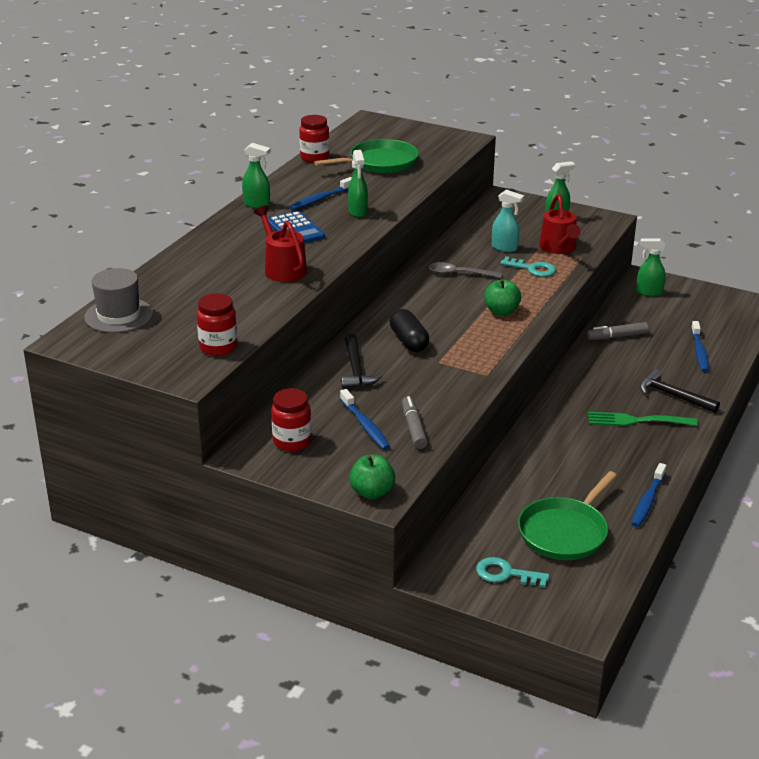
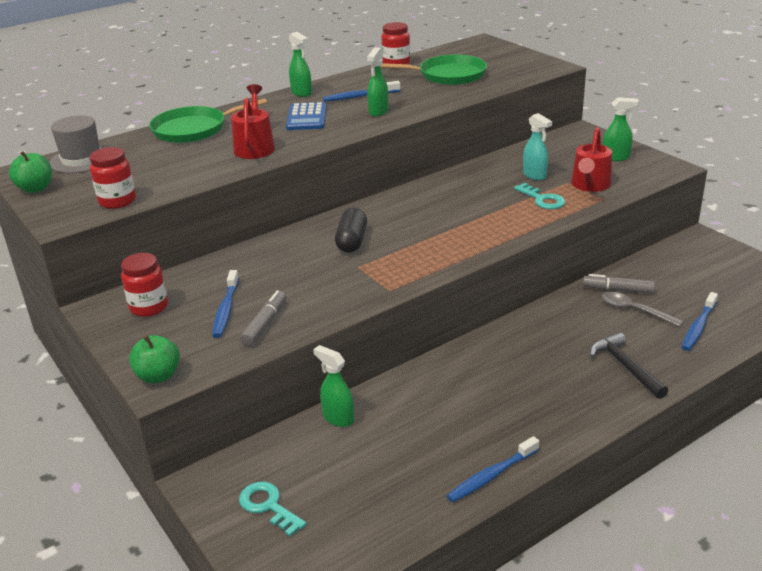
camera: 30 degrees right, 0 degrees up
(356, 370) = (276, 256): black hammer -> none
(459, 273) = (465, 190): grey spoon -> grey spoon (634, 310)
(501, 311) = (469, 233): green apple -> green apple (35, 188)
(565, 532) = (371, 481): green pan -> green pan (193, 129)
(636, 421) = (560, 382): green fork -> none
(648, 292) = (693, 253): green spray bottle -> green spray bottle (338, 418)

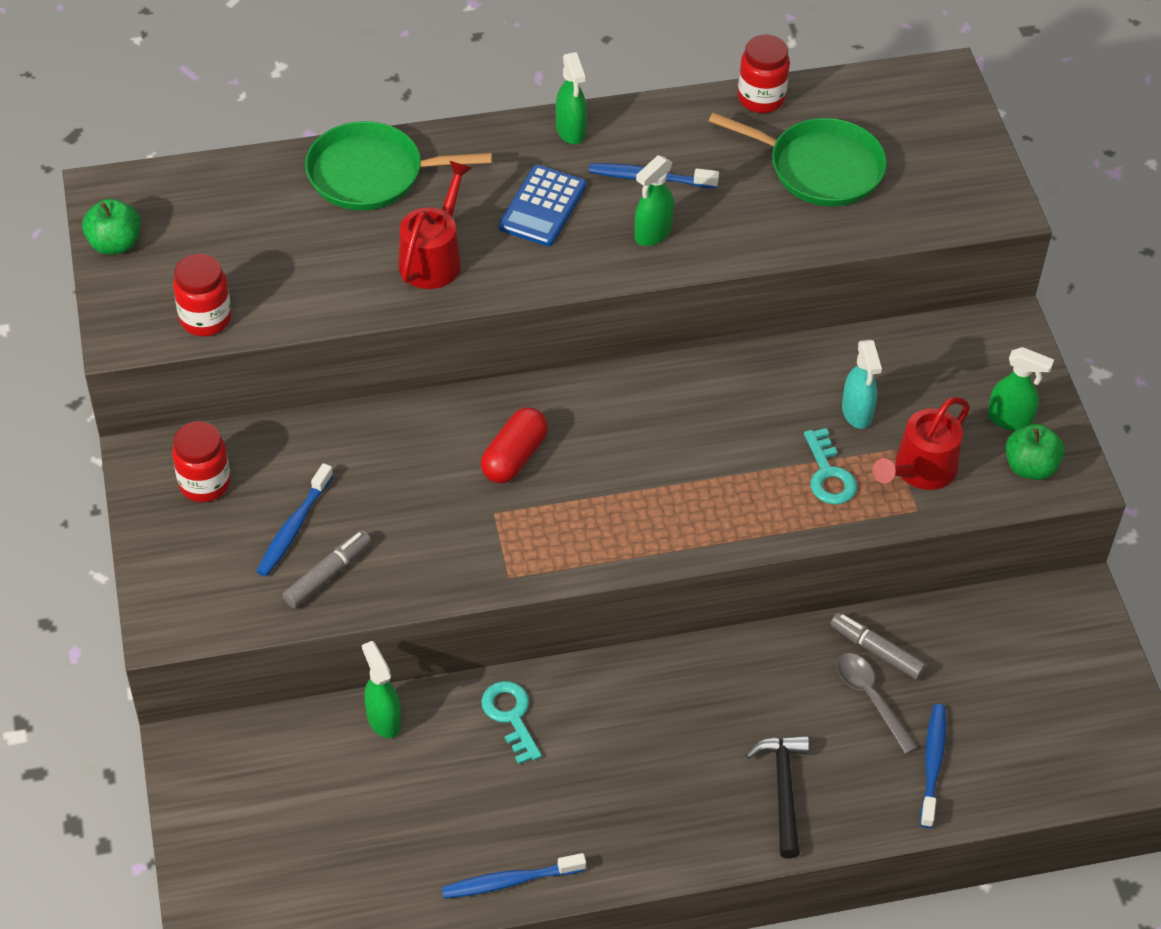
camera: 20 degrees right, 20 degrees up
(82, 159) = (195, 194): grey hat -> none
(158, 376) = (171, 612): green apple -> green apple (1030, 467)
(268, 506) = (246, 814): turquoise key -> turquoise key (511, 716)
(352, 241) = (514, 457): black capsule -> red capsule
(698, 327) = (932, 764): blue toothbrush -> blue toothbrush turned 135 degrees clockwise

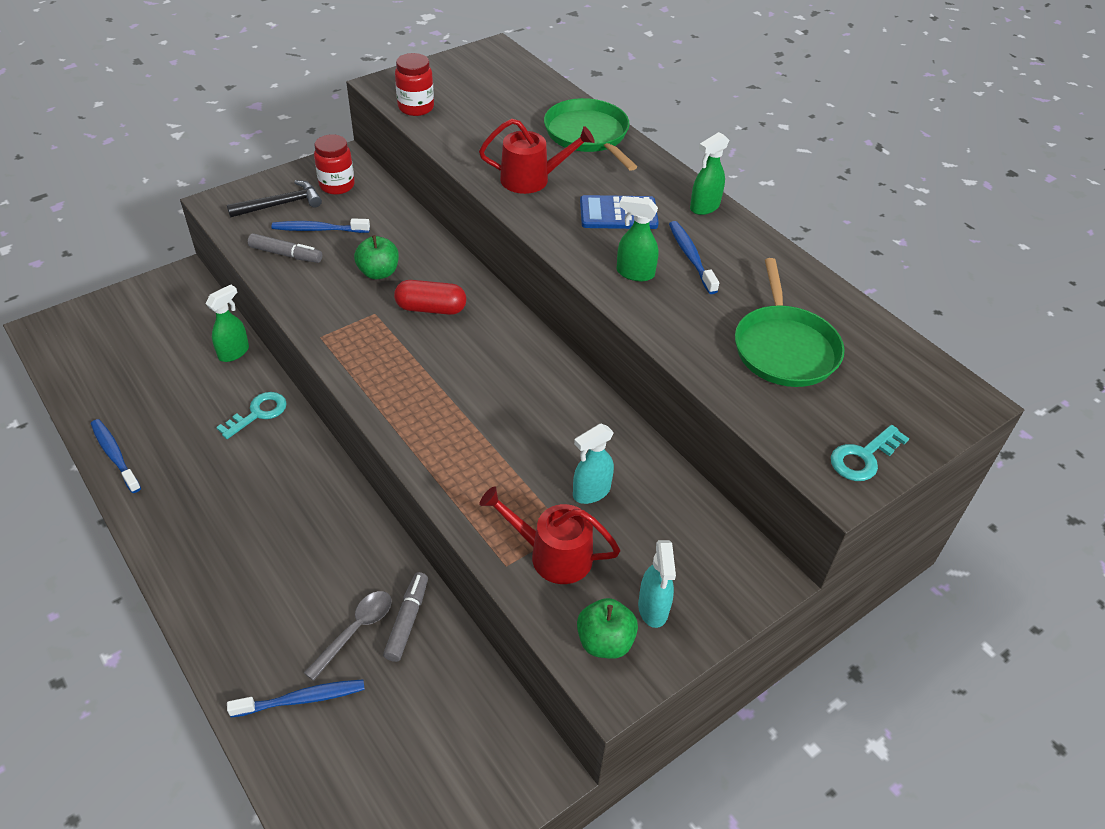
camera: 65 degrees right, 5 degrees down
(115, 244) = (455, 62): green apple -> green apple (378, 272)
(761, 98) = (830, 294): red jar -> none
(783, 790) = (241, 595): black hammer -> black hammer (281, 204)
(828, 474) = (512, 491): turquoise key -> turquoise key (863, 457)
(1010, 420) = (653, 609): green spray bottle -> turquoise spray bottle

